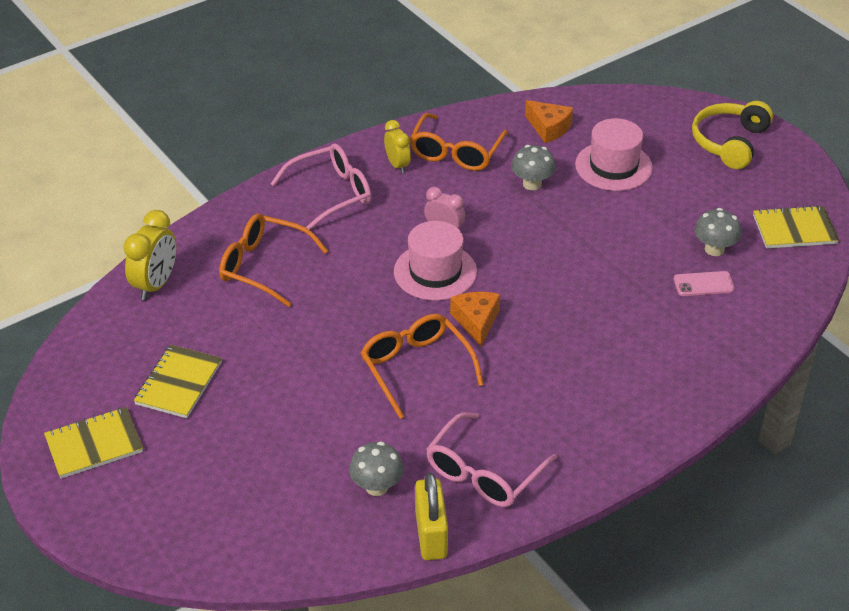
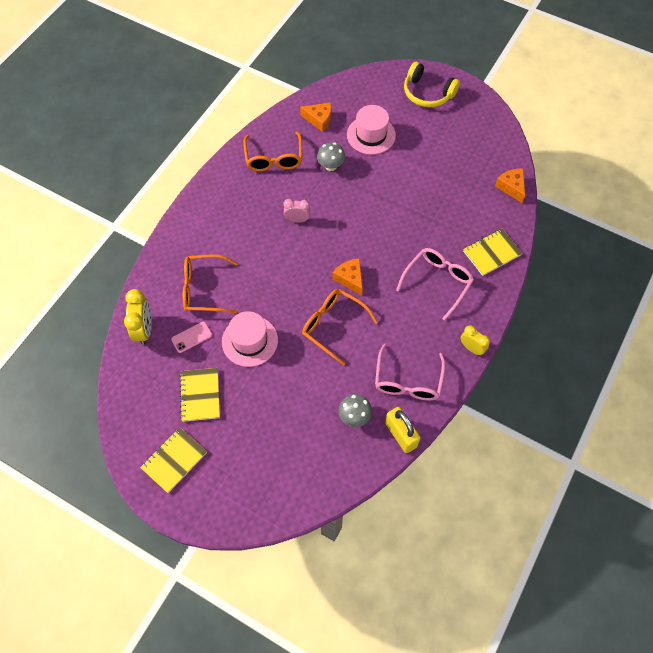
camera: 25 degrees left, 20 degrees up
(330, 194) = (214, 219): pink glasses -> pink glasses (437, 282)
(397, 165) = (243, 181): yellow clock -> yellow clock (471, 348)
(435, 272) = (308, 252): pink hat -> pink hat (249, 341)
(703, 284) = (461, 202): pink phone -> pink phone (191, 337)
(714, 249) = (455, 174): grey mushroom -> none
(730, 142) = (427, 93): yellow headphones -> yellow headphones turned 60 degrees counterclockwise
(794, 229) = (491, 144): yellow notebook -> yellow notebook (491, 253)
(794, 290) = (511, 187): none -> orange cheese

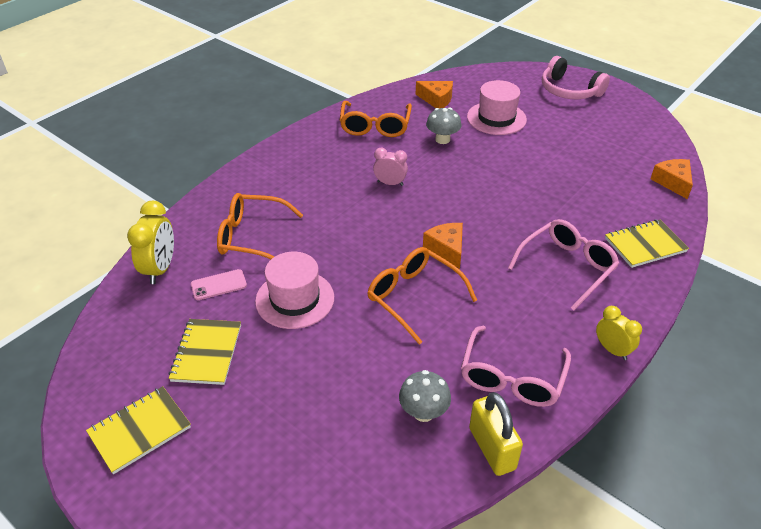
camera: 10 degrees right, 20 degrees down
(427, 93) = (569, 90): yellow headphones -> pink headphones

